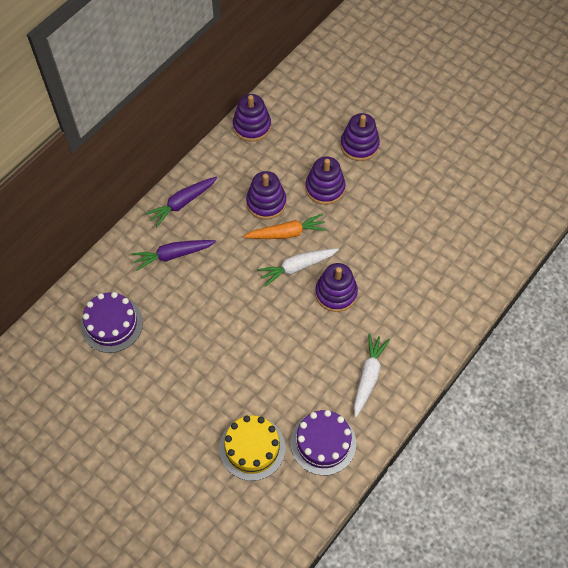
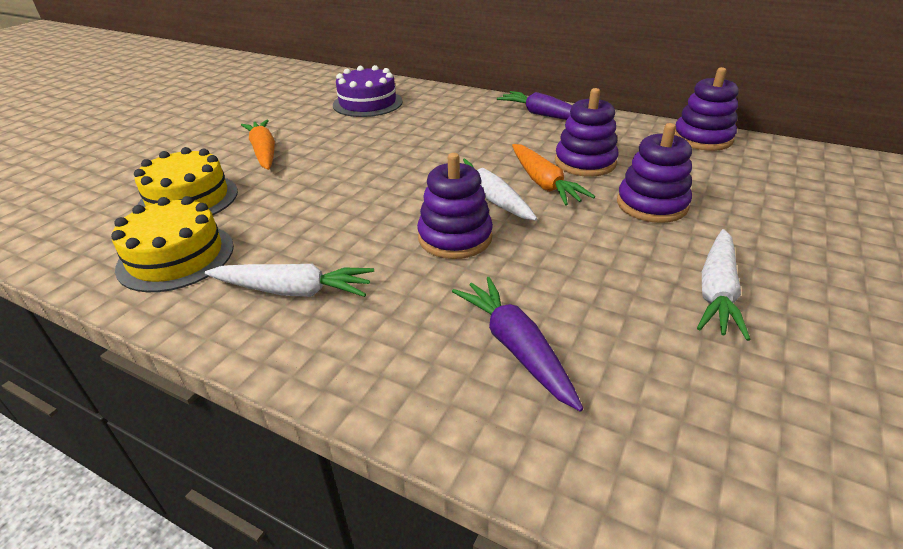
camera: 80 degrees right, 25 degrees down
(173, 255) = (467, 119): purple carrot -> purple carrot (516, 347)
(189, 404) = (264, 152): none -> orange carrot
(323, 443) = (176, 257): purple cake -> yellow cake
(359, 145) = (774, 227): purple stacking toy -> none
(403, 194) = (717, 292): none -> white carrot

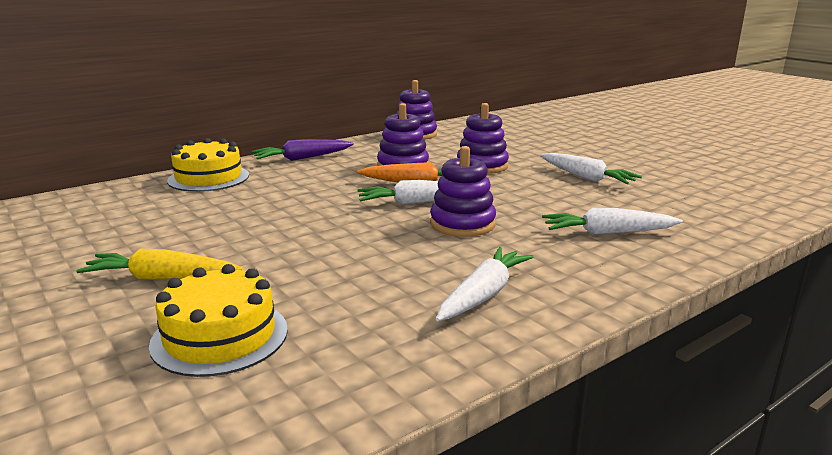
camera: 65 degrees left, 15 degrees down
(176, 257) = (359, 352): yellow cake -> yellow cake (208, 178)
(264, 152) = (162, 278): orange carrot -> yellow carrot
(367, 103) = (133, 209): purple cake -> none
(516, 347) = (607, 233): purple carrot -> white carrot

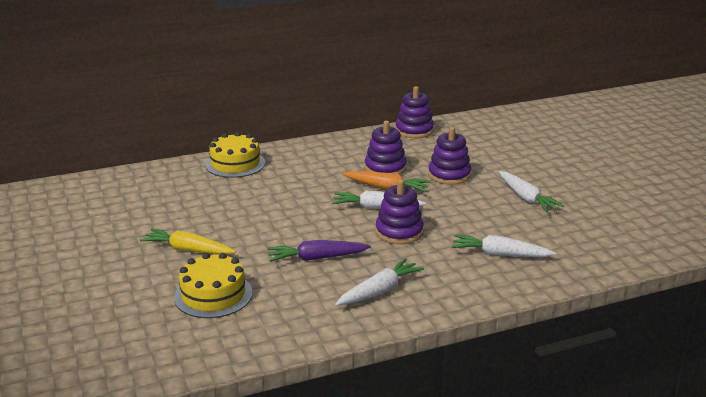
camera: 15 degrees right, 5 degrees up
(302, 158) = (311, 150): purple carrot -> purple carrot (317, 258)

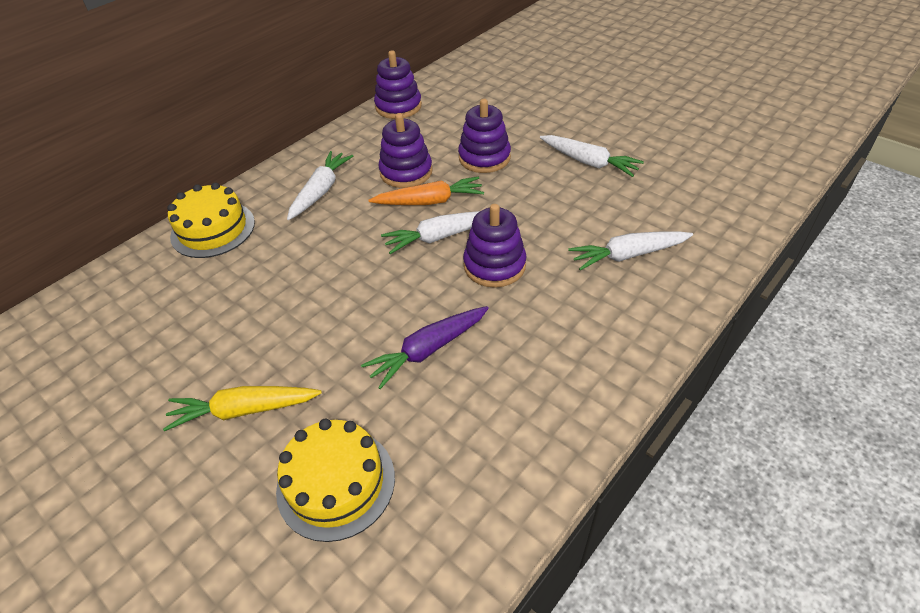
camera: 25 degrees left, 20 degrees up
(379, 291) = (543, 373): white carrot -> white carrot (321, 191)

